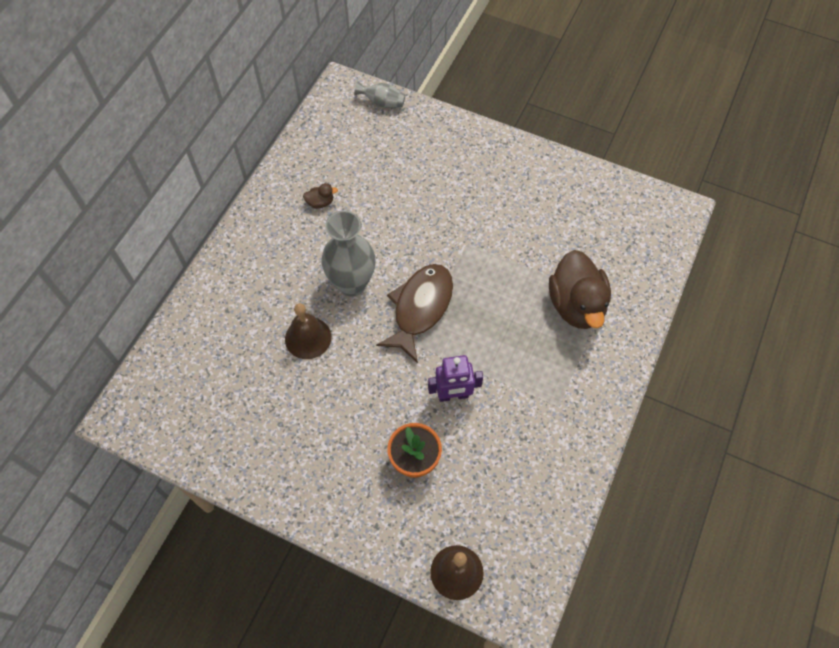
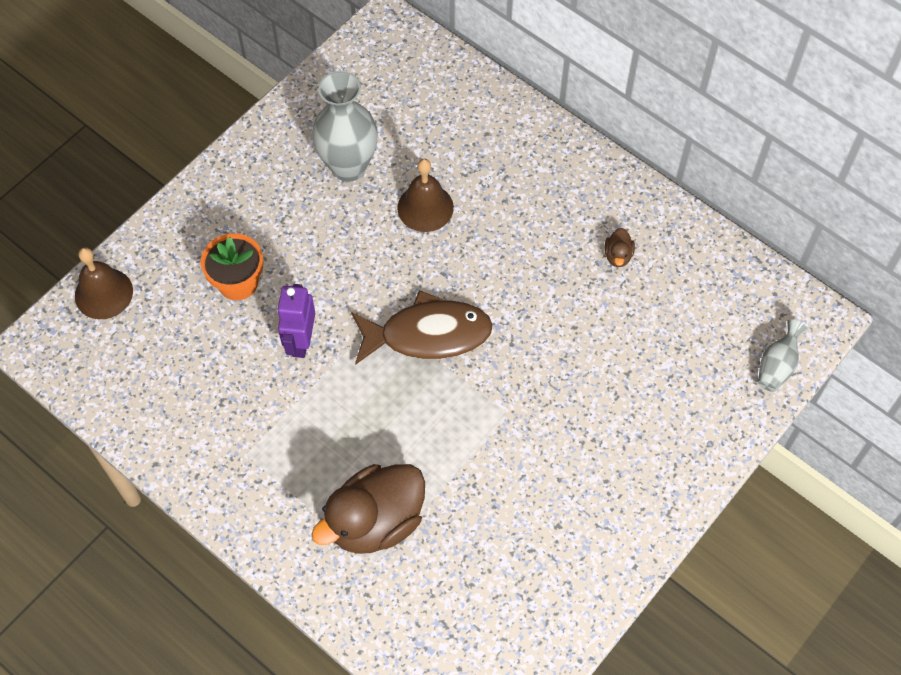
camera: 105 degrees right, 0 degrees up
(352, 284) = (485, 267): grey vase -> grey vase (348, 167)
(420, 308) = (428, 334): brown fish -> brown fish turned 45 degrees counterclockwise
(576, 305) = (375, 521): brown duck -> brown duck turned 45 degrees counterclockwise

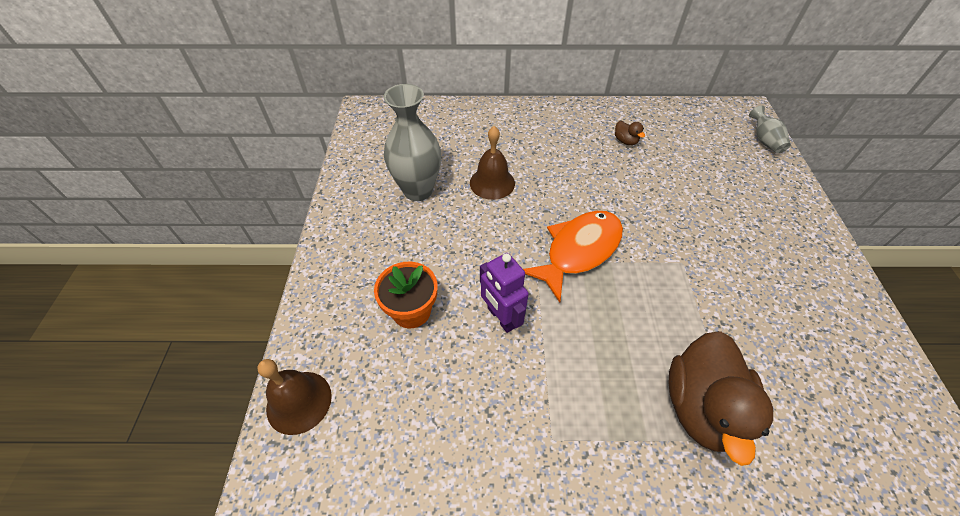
camera: 40 degrees left, 10 degrees down
(428, 334) = (578, 251): brown fish -> orange fish

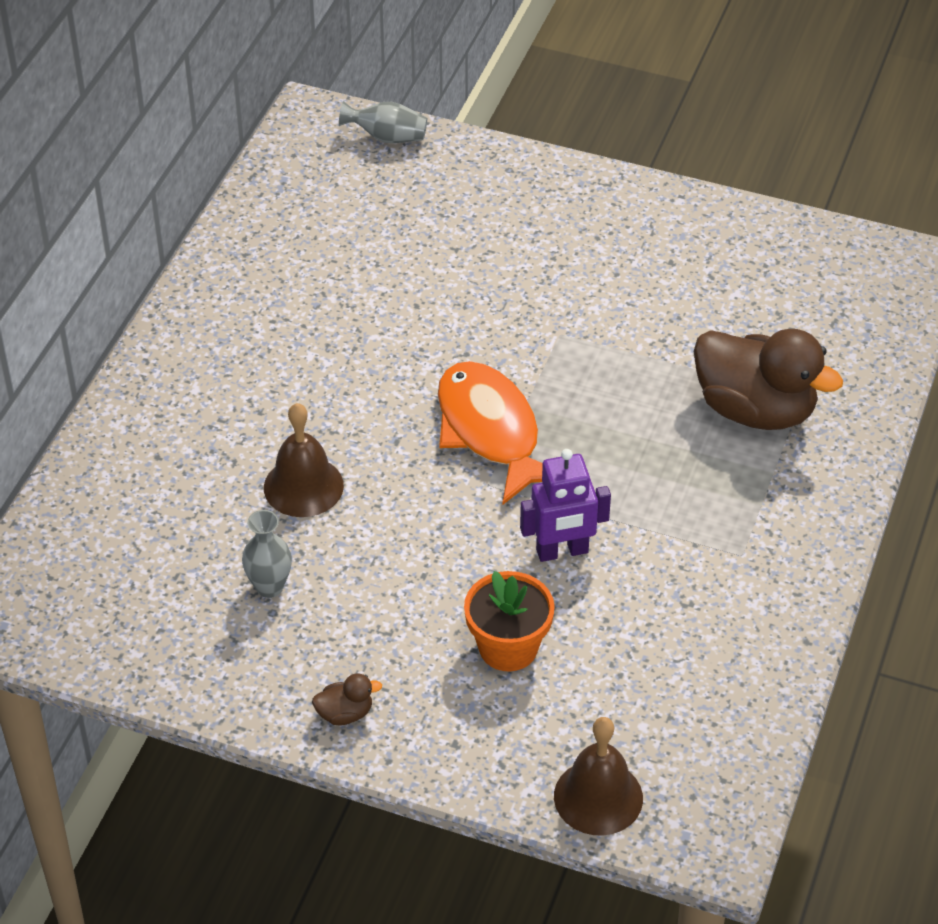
camera: 70 degrees left, 5 degrees down
(418, 190) = (269, 587): grey vase -> grey vase, size x0.52
(625, 141) = (298, 290): brown duck -> brown duck (345, 713)

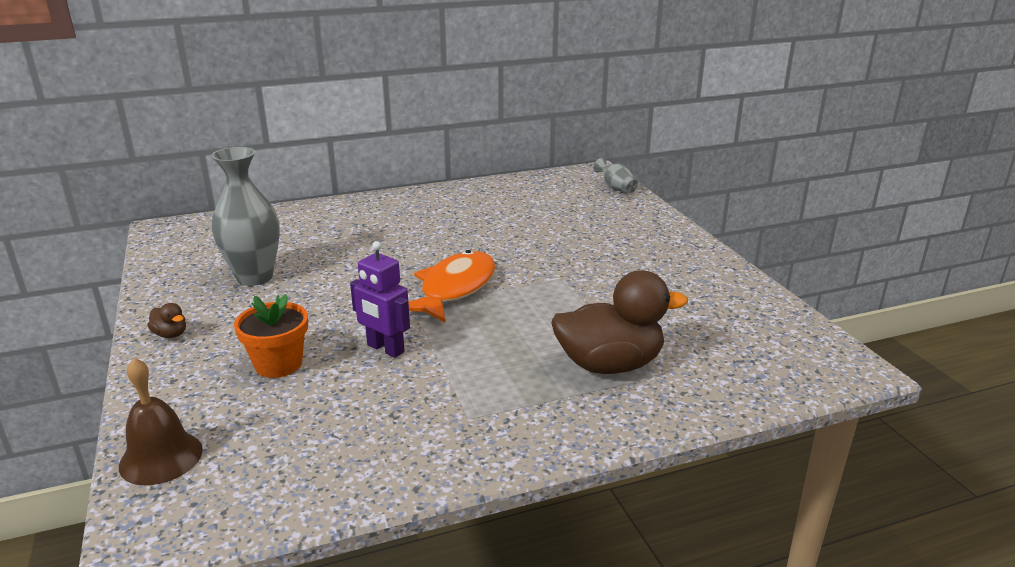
camera: 50 degrees right, 20 degrees down
(269, 587) = (254, 277): grey vase -> grey vase, size x1.93
(303, 486) = (342, 258): brown bell -> none
(755, 410) = (609, 365): brown duck -> brown duck turned 90 degrees counterclockwise

